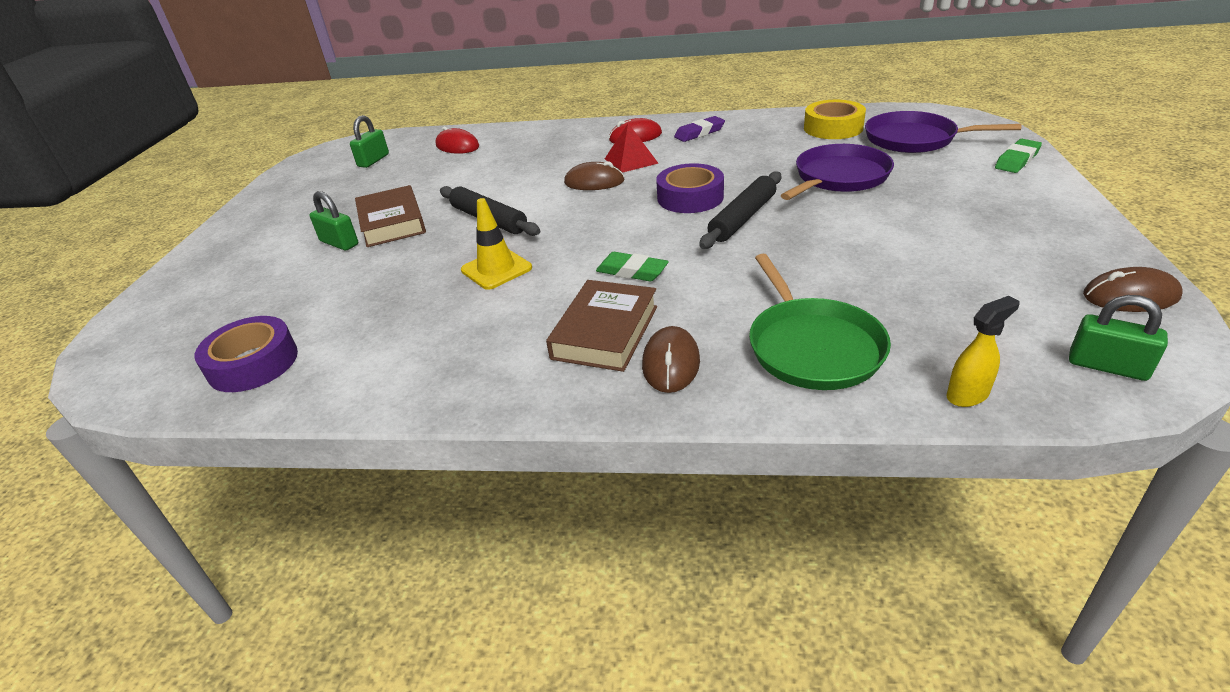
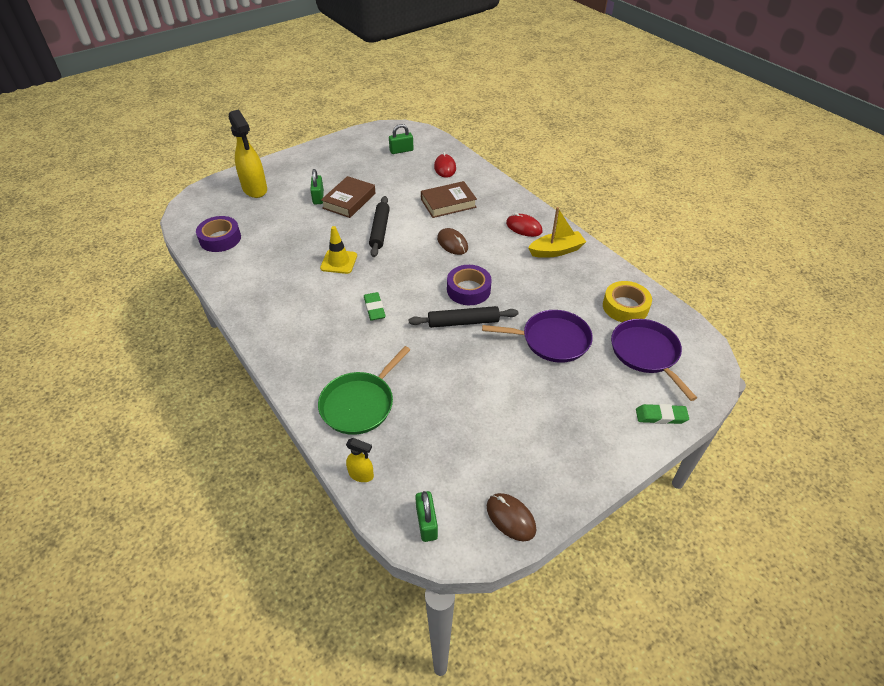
camera: 45 degrees right, 10 degrees up
(213, 290) = (255, 189): none -> yellow spray bottle
(605, 332) = (317, 328): brown book -> brown book (448, 203)
(631, 161) = (491, 243): red pyramid -> none
(671, 363) = (311, 361): brown mouse -> none
(699, 133) = (556, 251): purple eraser -> yellow boat

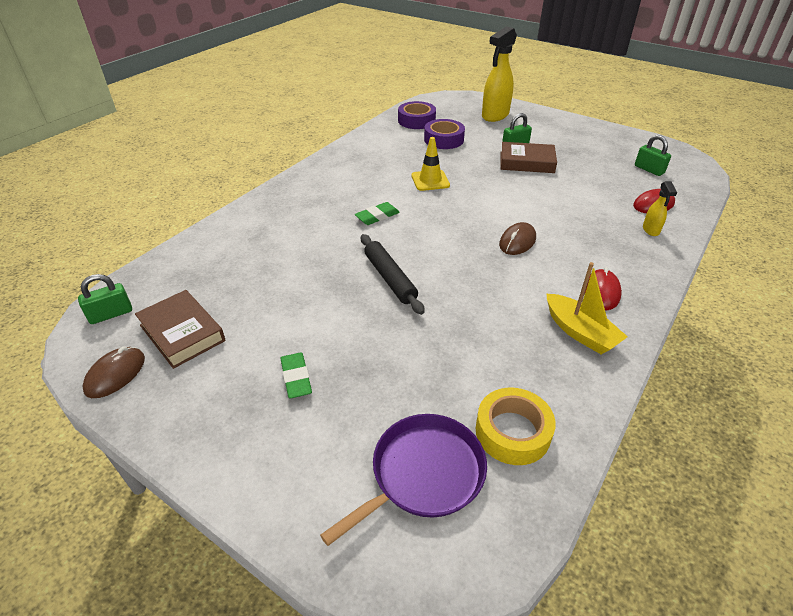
camera: 70 degrees right, 5 degrees down
(360, 404) = (248, 240): green pan -> none
(361, 475) = (165, 261): yellow spray bottle -> yellow spray bottle (651, 230)
(380, 230) = (497, 190): black rolling pin -> none
(448, 203) = (588, 222): brown book -> brown book (182, 333)
(468, 290) = (446, 271): purple tape -> purple tape (443, 140)
(552, 340) = (398, 359): purple pan -> none
(661, 416) = (297, 510): green eraser -> green eraser (296, 378)

